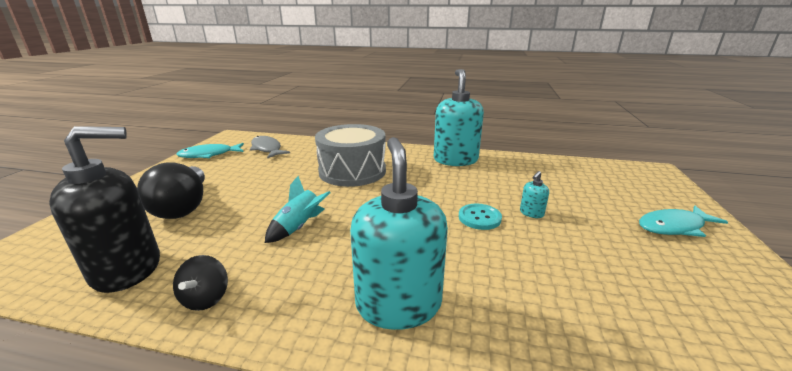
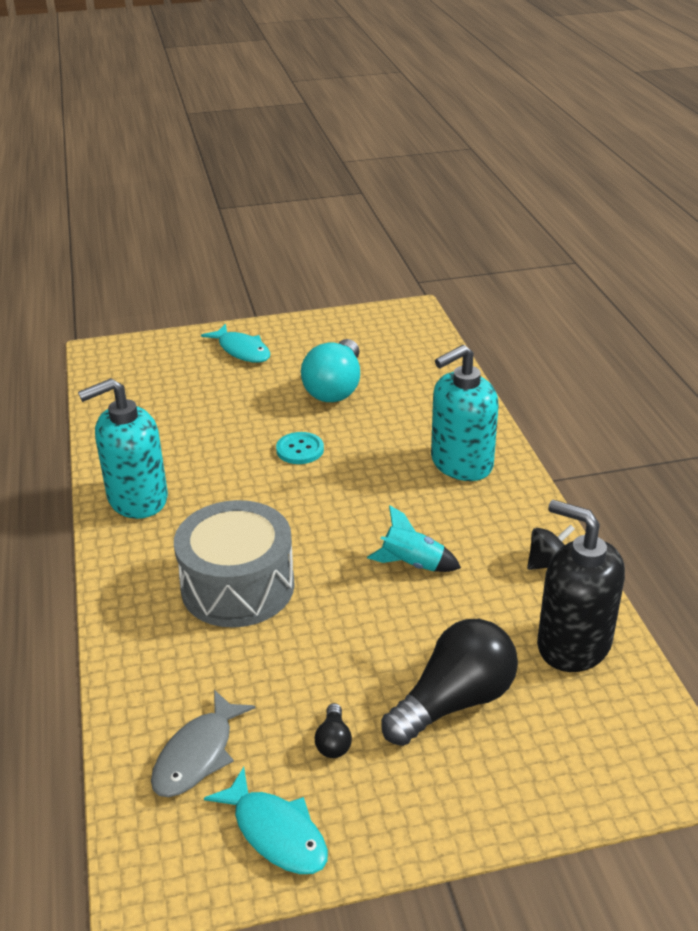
camera: 115 degrees left, 10 degrees up
(223, 172) = (333, 741): none -> black light bulb
(531, 213) = (267, 421): turquoise soap dispenser -> none
(590, 263) = (335, 388): none -> turquoise light bulb

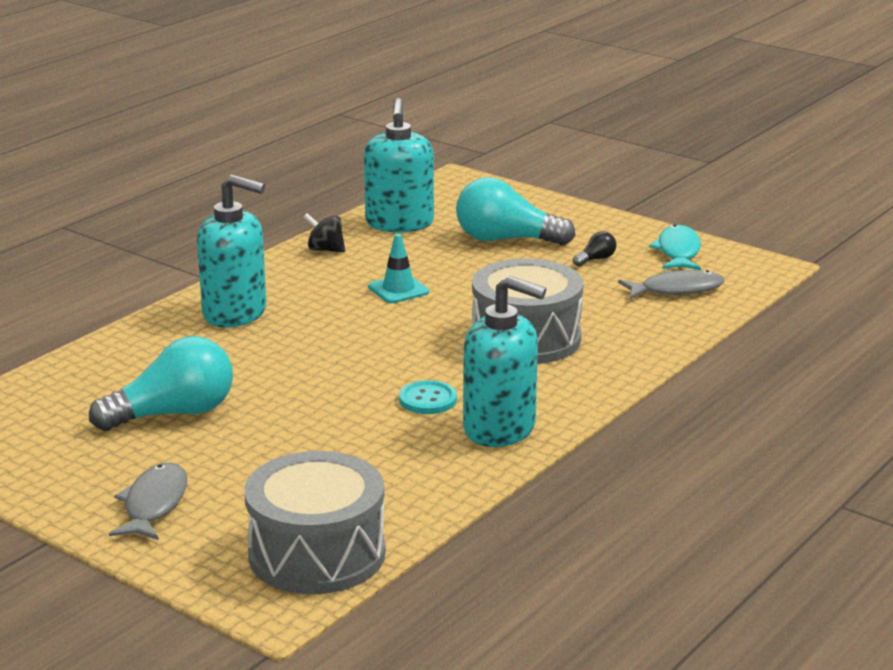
camera: 130 degrees left, 10 degrees down
(122, 378) = (317, 554): none -> grey drum
(242, 350) = (154, 504): turquoise fish -> grey fish
(300, 450) = (313, 387): turquoise button -> turquoise button (428, 399)
(412, 564) = (398, 289): turquoise rocket -> turquoise traffic cone
(454, 701) = (506, 240): black light bulb -> turquoise light bulb
(573, 644) = (399, 223): black soap dispenser -> turquoise soap dispenser

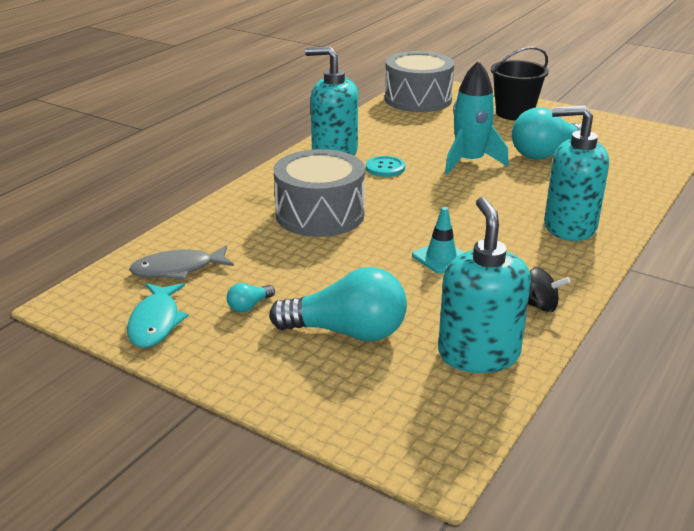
camera: 175 degrees right, 5 degrees up
(154, 504) = (514, 113): grey fish -> black bucket
(299, 404) = (469, 162): none -> turquoise rocket
(595, 259) = (249, 306): black light bulb -> turquoise light bulb

